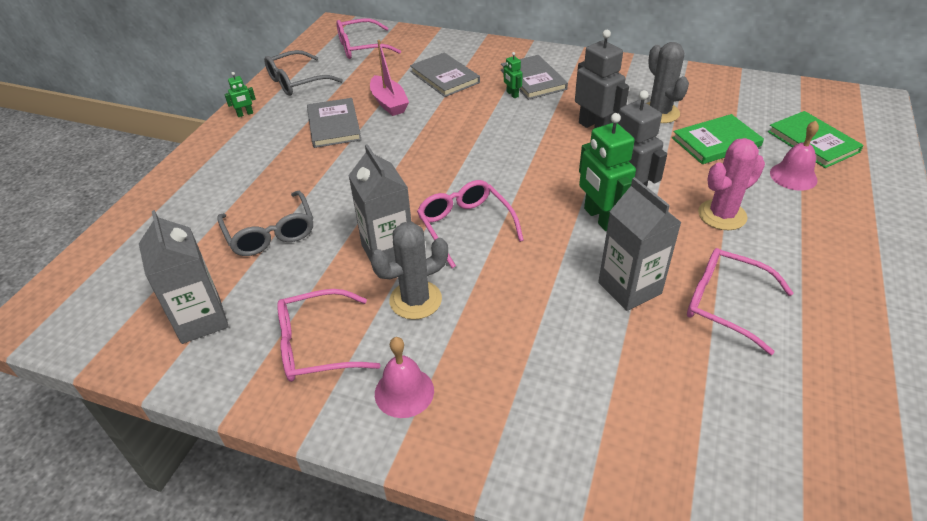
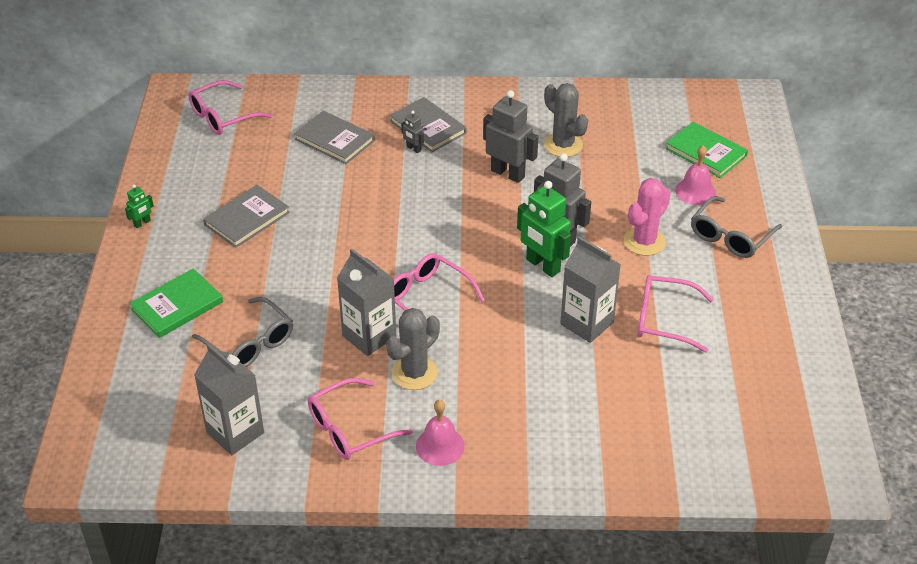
camera: 20 degrees left, 0 degrees up
(296, 82) = (175, 173): grey glasses -> grey glasses (730, 236)
(334, 125) = (247, 218): grey book -> grey book turned 75 degrees clockwise
(389, 103) = (291, 182): pink boat -> none
(512, 94) = (413, 149): green robot -> grey robot
(716, 142) = (622, 168): green book -> green book (177, 306)

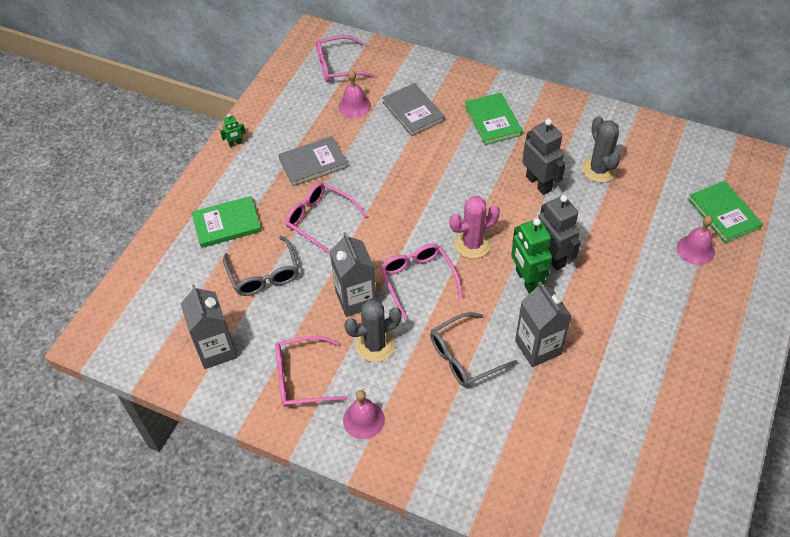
camera: 25 degrees right, 10 degrees up
(264, 151) = (354, 106): none -> pink bell
(413, 149) = (472, 137): grey robot -> none
(428, 127) = (493, 120): grey book -> green book
(644, 241) = (625, 285): pink cactus -> pink cactus (472, 244)
(664, 319) = (607, 367): pink glasses -> pink glasses (320, 220)
(730, 236) = (706, 304): grey glasses -> grey glasses (464, 357)

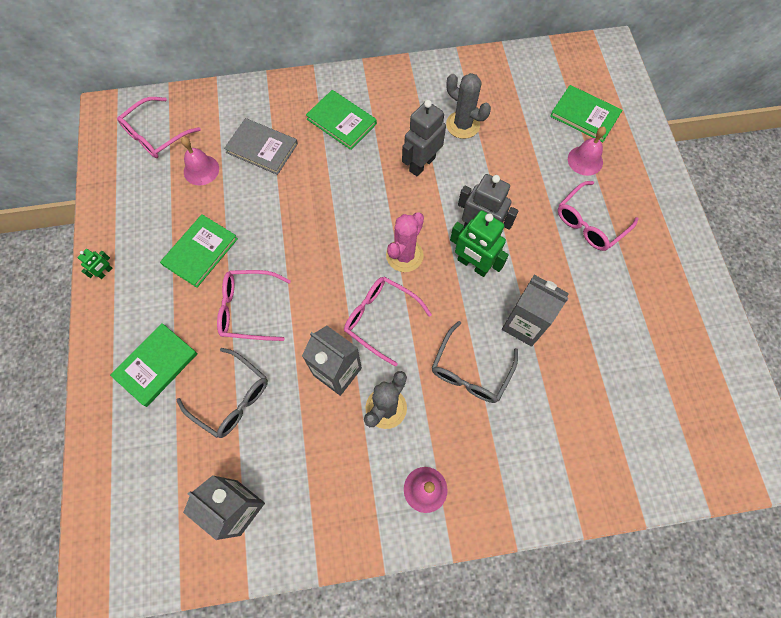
camera: 35 degrees left, 15 degrees up
(302, 378) = (341, 484): pink glasses -> pink glasses (590, 223)
(313, 163) = (200, 252): grey book -> green book
(539, 183) = (422, 164): grey robot -> grey robot turned 75 degrees counterclockwise

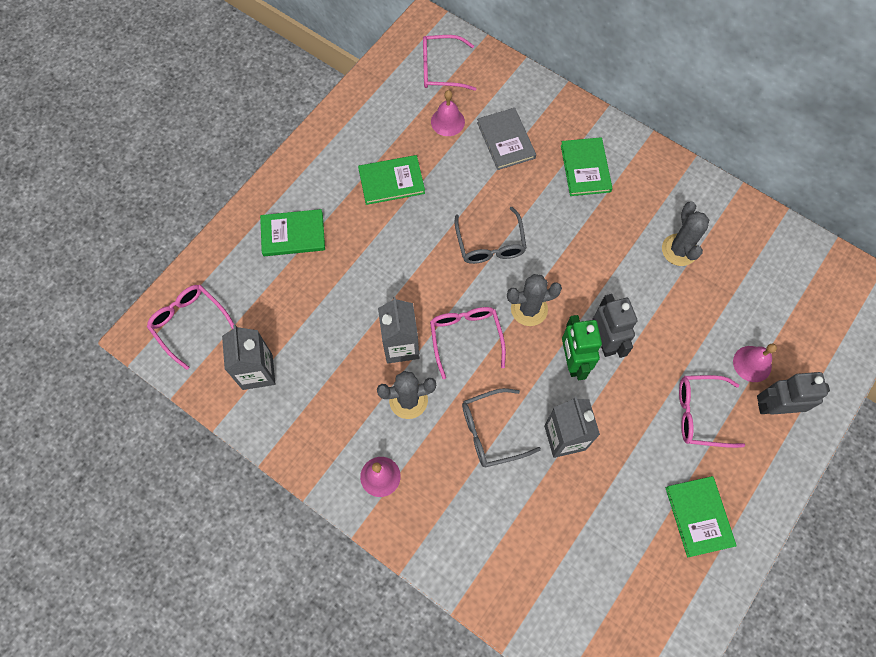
camera: 45 degrees right, 0 degrees up
(105, 272) = (319, 142): green robot -> none
(231, 398) = (318, 299): grey glasses -> grey glasses (490, 244)
(248, 309) = (384, 249): pink glasses -> pink glasses (189, 323)
(404, 255) = (529, 309): pink cactus -> grey cactus
(422, 164) = (613, 253): grey robot -> grey robot (774, 407)
(584, 115) = (793, 328): green book -> green book (699, 516)

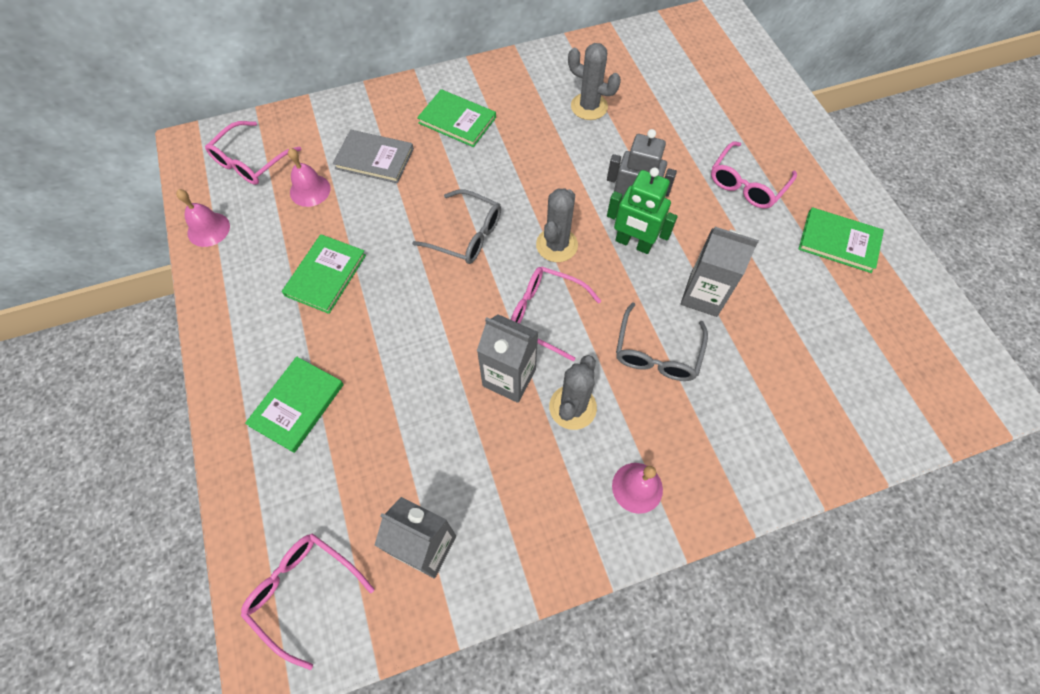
camera: 55 degrees left, 5 degrees down
(189, 323) = (303, 592): pink glasses -> pink glasses turned 45 degrees clockwise
(752, 363) = (726, 124): pink bell -> pink bell (208, 229)
(774, 407) = (773, 133): grey robot -> none

